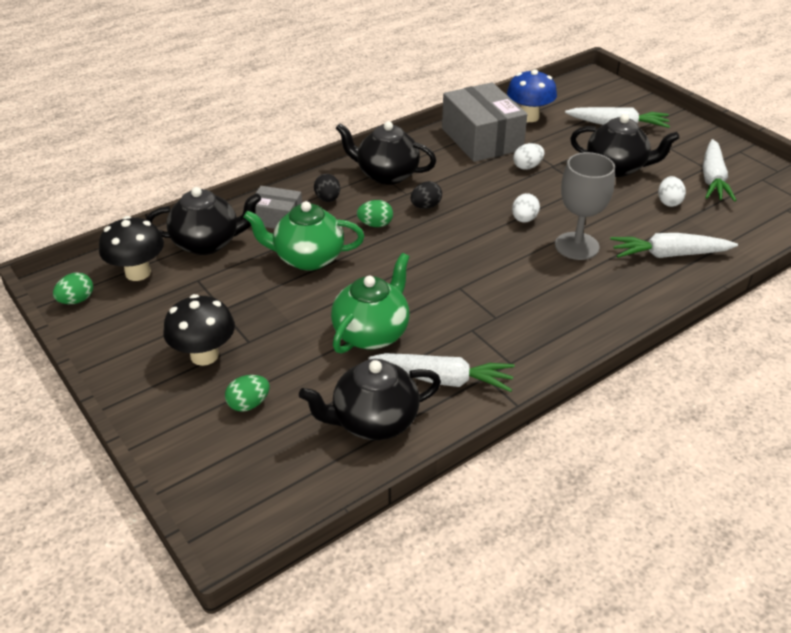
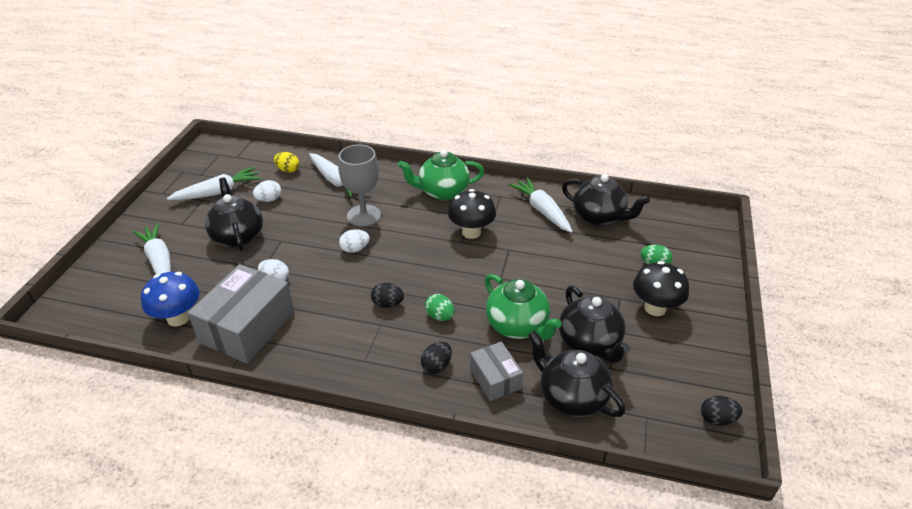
camera: 130 degrees left, 0 degrees up
(77, 300) = (717, 419): green egg -> black egg
(138, 273) = (650, 410): black mushroom -> black mushroom (471, 232)
(372, 333) = (544, 253): green teapot -> green teapot (442, 192)
(386, 175) = (364, 353): black teapot -> black teapot (590, 343)
(724, 232) = (288, 170): none -> yellow egg

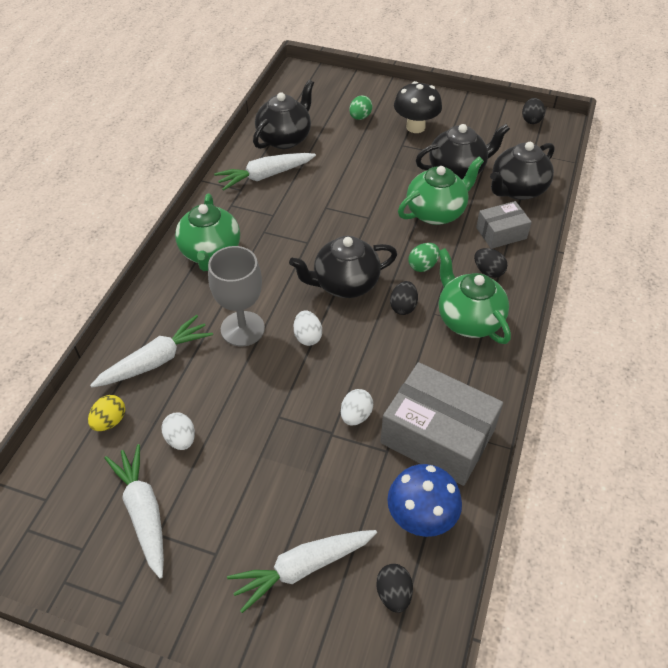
camera: 85 degrees left, 10 degrees up
(126, 305) = (393, 593): none -> black egg
(238, 236) = (261, 469): black teapot -> black teapot (344, 284)
(372, 349) = (468, 319): none -> green teapot
(471, 232) = (293, 233): black mushroom -> none

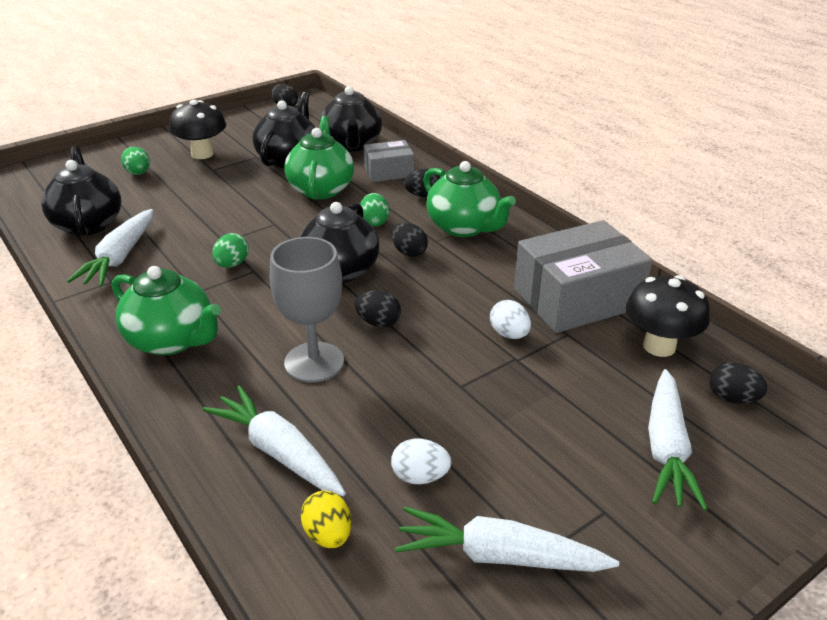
camera: 55 degrees left, 15 degrees down
(155, 361) = (278, 452): white carrot -> white carrot turned 45 degrees counterclockwise
(304, 228) = (232, 264): none -> green egg
(307, 336) = (378, 322): white egg -> black egg
(421, 518) = (659, 346): blue mushroom -> black mushroom
(468, 319) = (464, 227): green teapot -> green teapot turned 135 degrees counterclockwise
(501, 233) = (389, 172): grey box -> grey box turned 60 degrees clockwise

